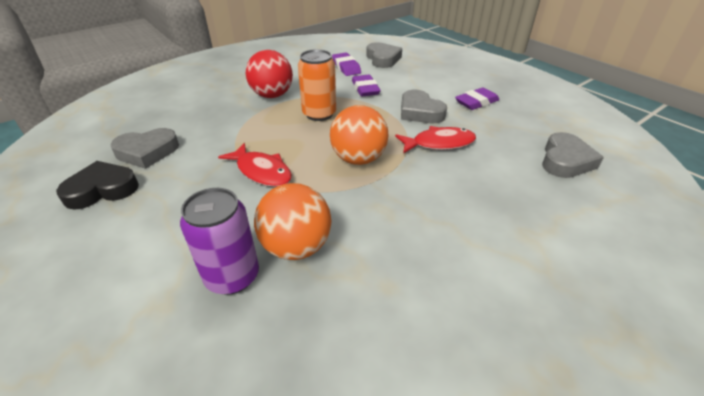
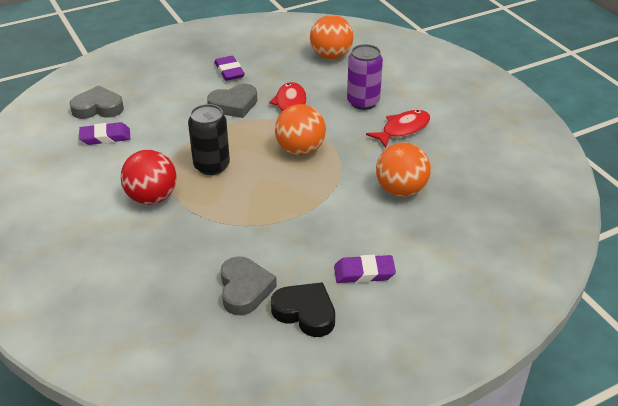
camera: 80 degrees left, 0 degrees up
(102, 190) = (305, 312): black heart -> black heart turned 135 degrees clockwise
(232, 276) = (425, 221): purple can -> purple can (363, 102)
(261, 171) = (303, 206): red fish -> red fish (403, 129)
(319, 114) = (211, 166): orange can -> black can
(365, 89) = (169, 130): purple eraser -> purple eraser (364, 272)
(565, 160) = (331, 56): grey heart -> orange ball

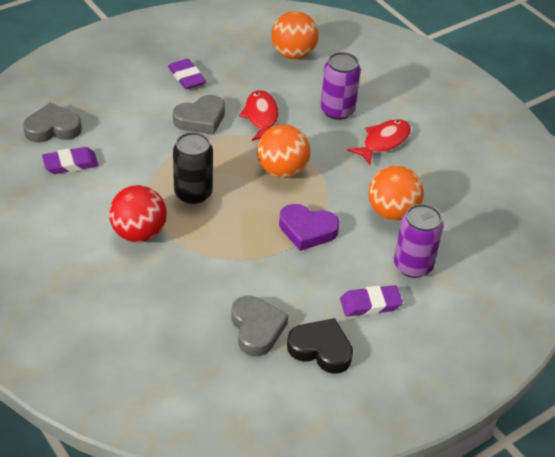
camera: 10 degrees left, 5 degrees up
(314, 202) = (307, 230): none -> purple heart
(413, 239) = (413, 266): none -> purple can

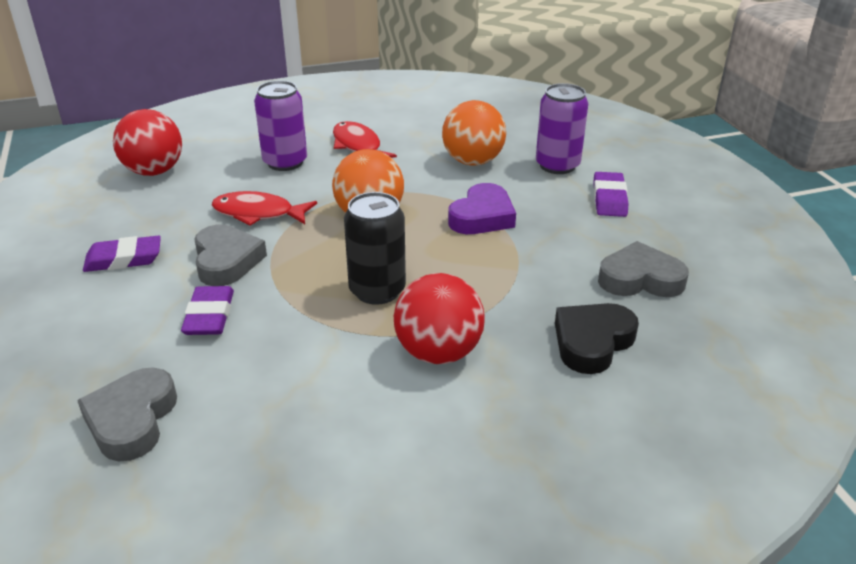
camera: 70 degrees left, 10 degrees down
(70, 164) = (241, 408): purple eraser -> purple eraser (209, 316)
(293, 54) = (154, 171): orange ball -> red ball
(321, 349) = (675, 240): black heart -> black heart (592, 342)

